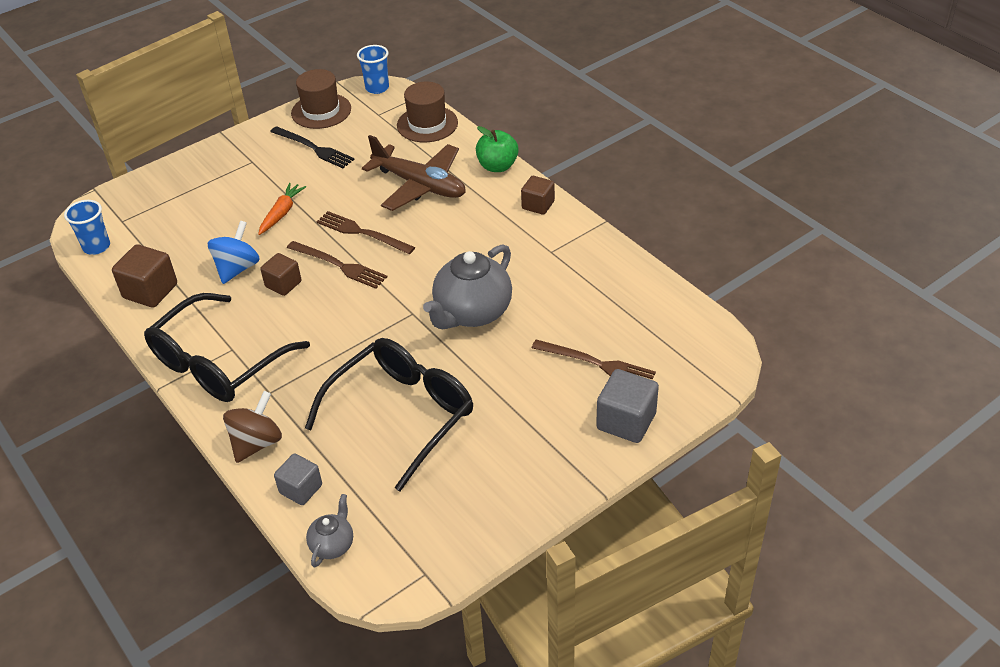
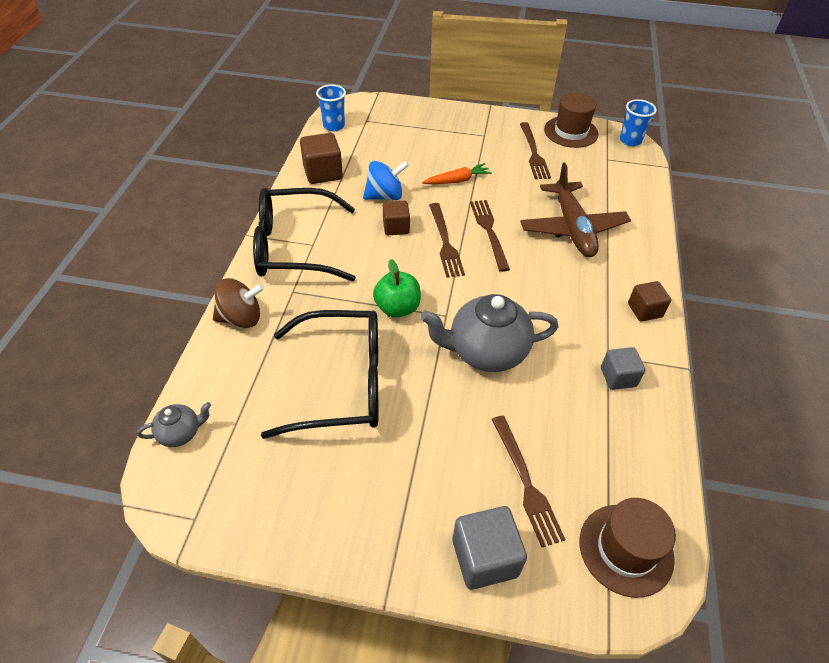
camera: 45 degrees right, 5 degrees up
(301, 489) = (219, 374): grey cube -> grey cube (618, 377)
(313, 148) = (533, 153): black fork -> brown fork
(427, 124) = (634, 189): brown hat -> brown hat (626, 549)
(497, 166) = (650, 256): green apple -> green apple (397, 308)

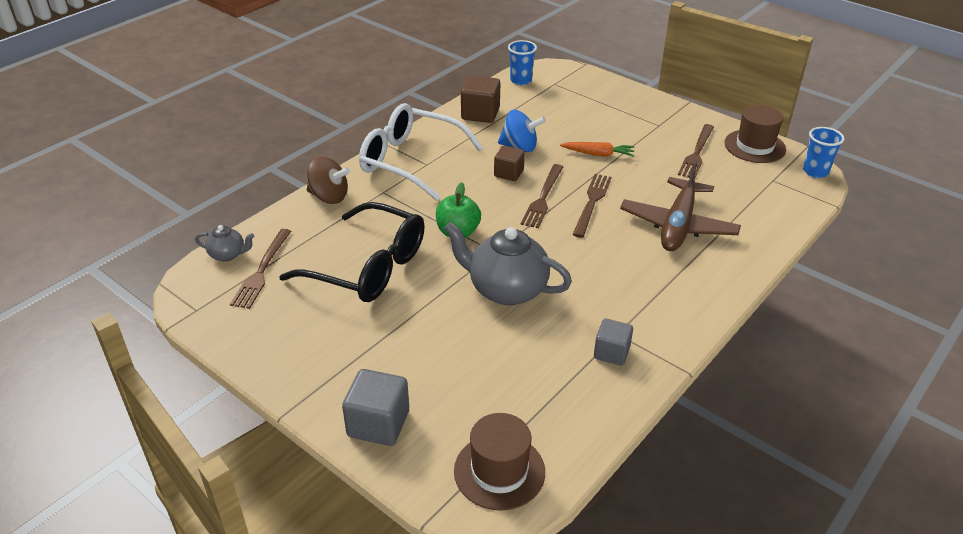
camera: 30 degrees right, 10 degrees down
(293, 247) = (410, 161): black glasses -> white glasses
(525, 482) = (456, 391): brown fork -> brown fork (262, 270)
(644, 310) = (689, 313): brown cube -> none

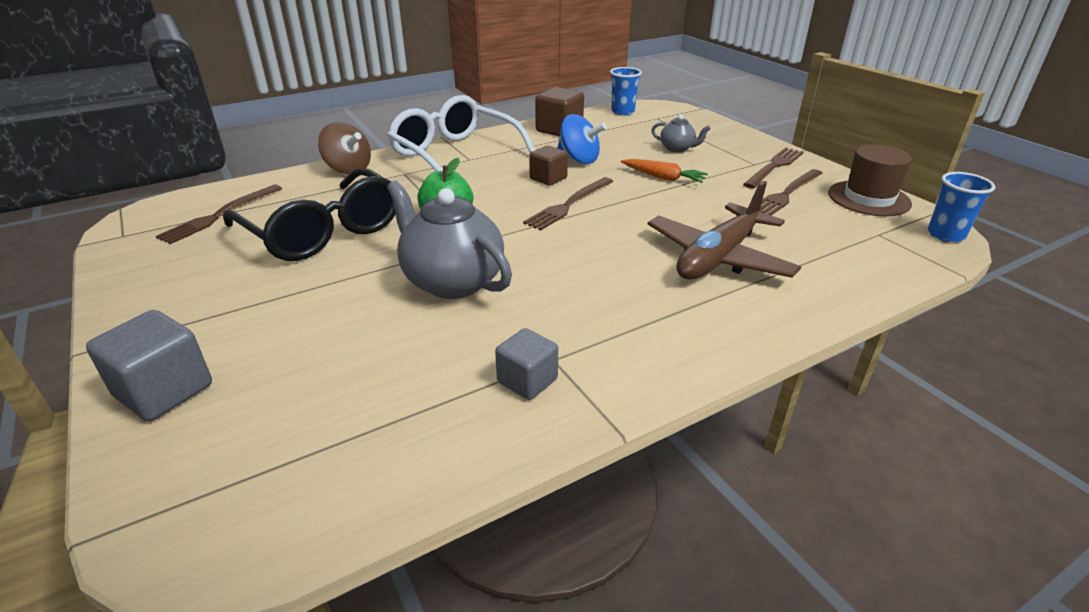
camera: 20 degrees right, 5 degrees down
(228, 255) = (205, 197): grey teapot -> grey teapot (677, 149)
(499, 471) = (244, 498): brown hat -> none
(592, 203) = (623, 218): brown fork -> brown fork (774, 167)

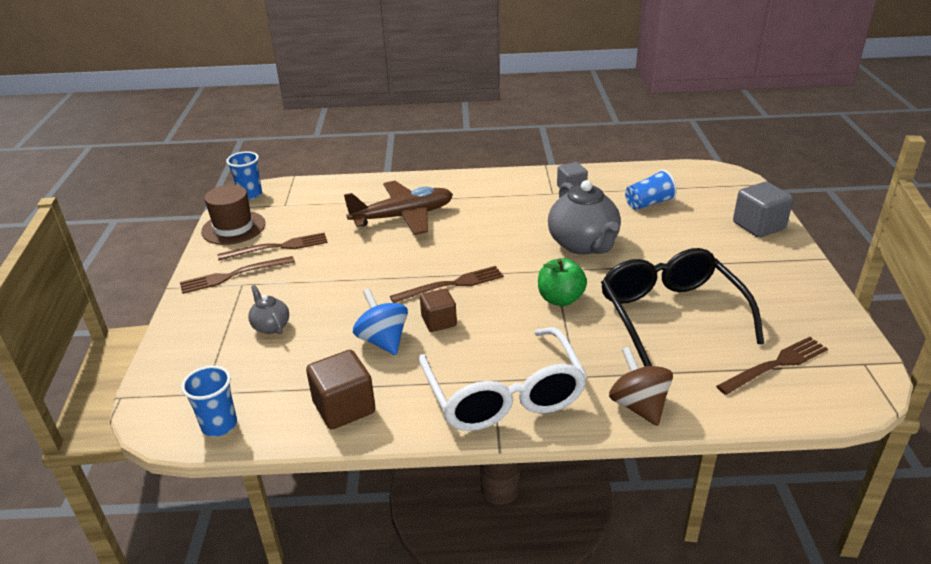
camera: 150 degrees left, 0 degrees up
(371, 386) = (648, 203): none -> blue cup
(663, 177) = (340, 291): orange carrot -> none

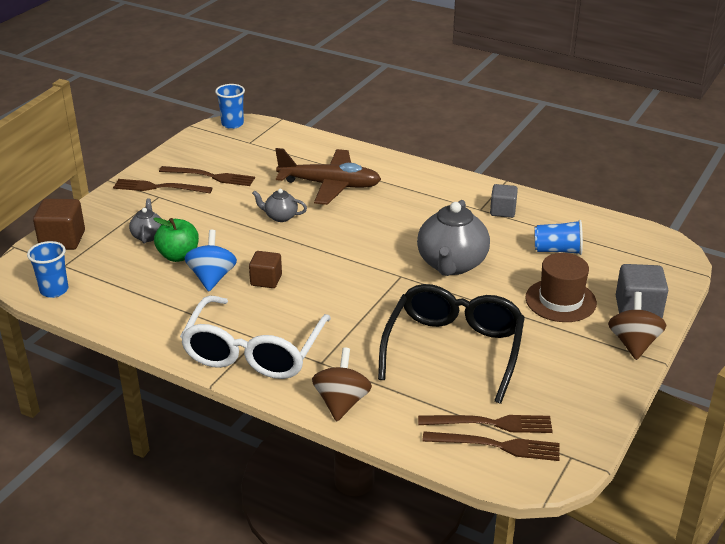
camera: 30 degrees right, 0 degrees up
(233, 228) = (194, 149): brown hat -> brown hat (560, 300)
(344, 407) = (139, 313): brown cube -> brown cube (62, 240)
(388, 259) = (280, 217): none -> grey teapot
(451, 285) = (306, 256): brown fork -> brown fork (496, 446)
(560, 299) = (378, 301): green apple -> green apple (178, 256)
(789, 253) = (633, 343): none -> brown spinning top

